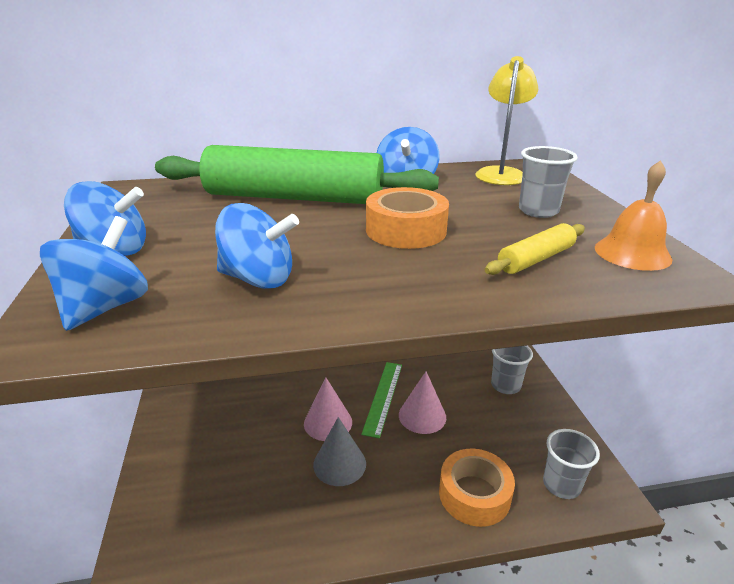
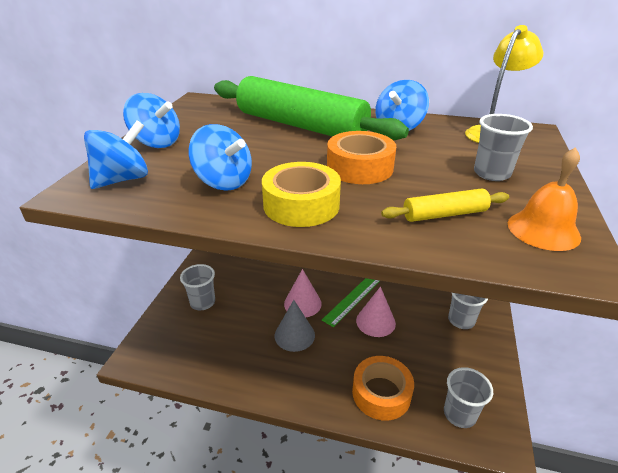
camera: 25 degrees right, 5 degrees up
(195, 464) = (202, 302): none -> grey cup
(381, 284) = (301, 205): none -> yellow tape

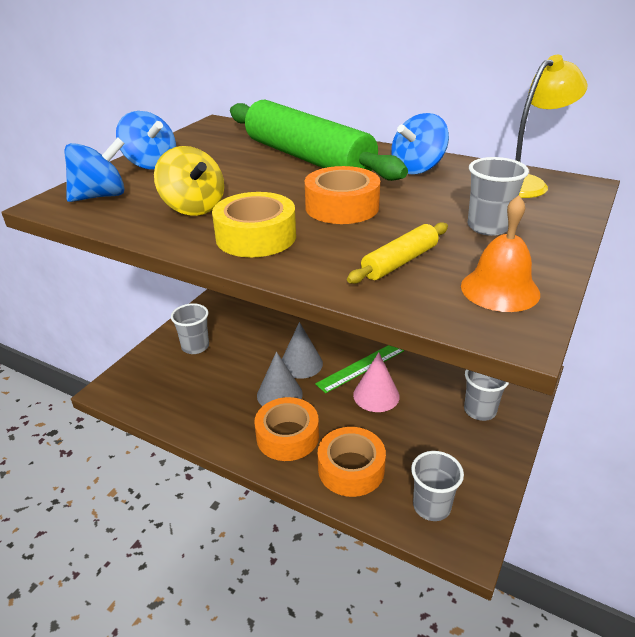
camera: 15 degrees right, 0 degrees up
(224, 182) = (193, 207): blue spinning top -> yellow spinning top
(302, 303) = (301, 364): pink cone -> grey cone
(316, 373) = (287, 436): none -> orange tape
(444, 214) = (400, 262): yellow rolling pin -> yellow rolling pin turned 45 degrees counterclockwise

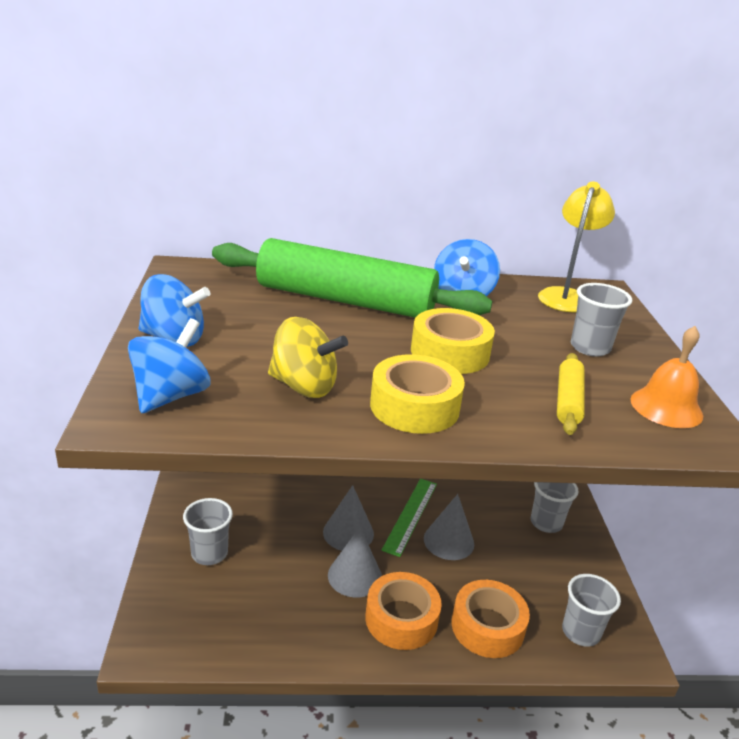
camera: 35 degrees left, 5 degrees down
(342, 207) = (450, 353): orange tape -> yellow tape
(376, 395) = (448, 541): pink cone -> grey cone

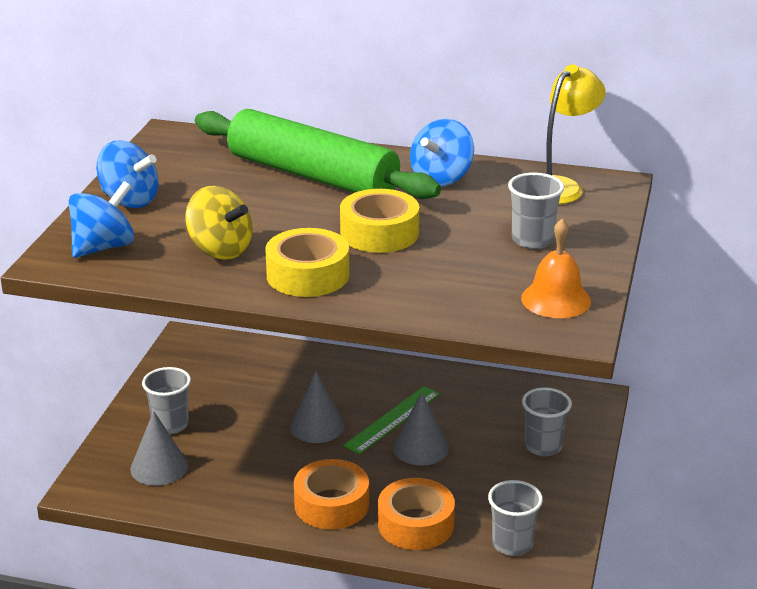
camera: 20 degrees right, 0 degrees up
(354, 576) = (304, 463): grey cone -> grey cone (159, 467)
(568, 401) = (460, 285): yellow rolling pin -> none

